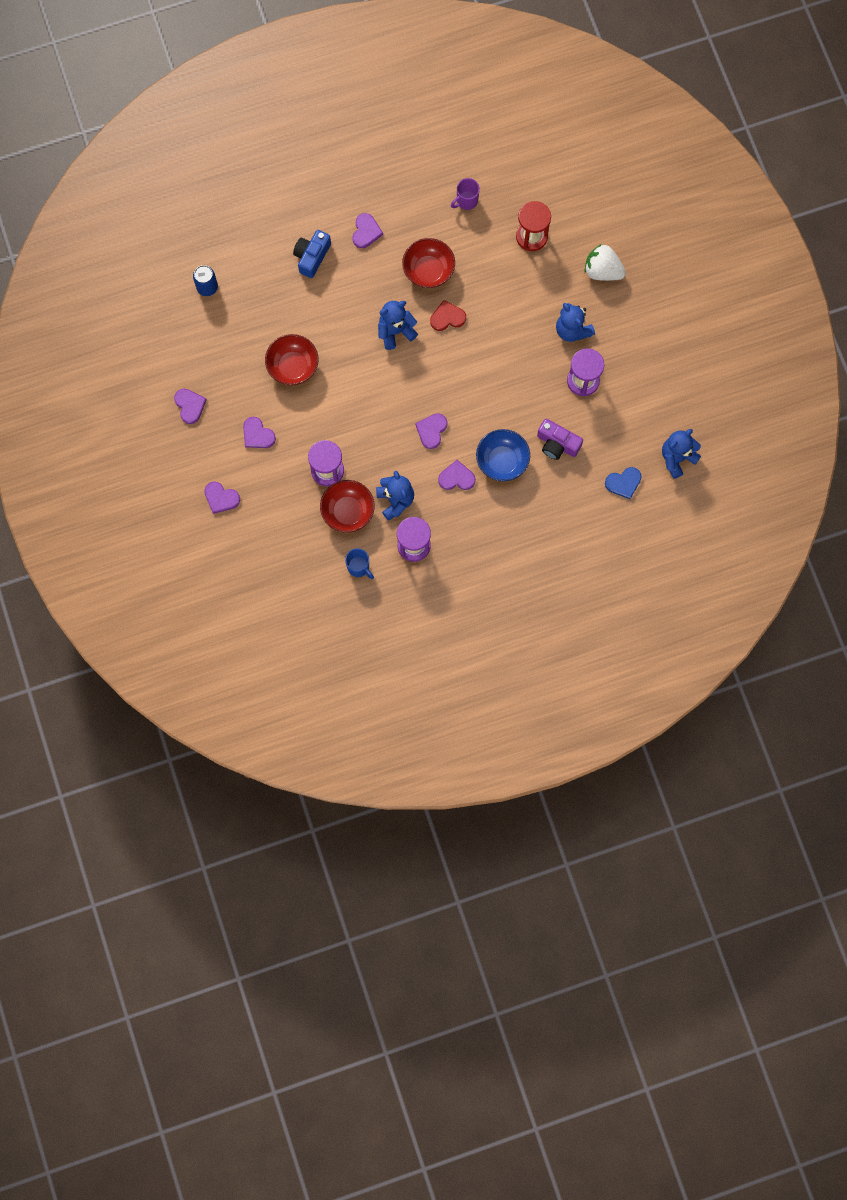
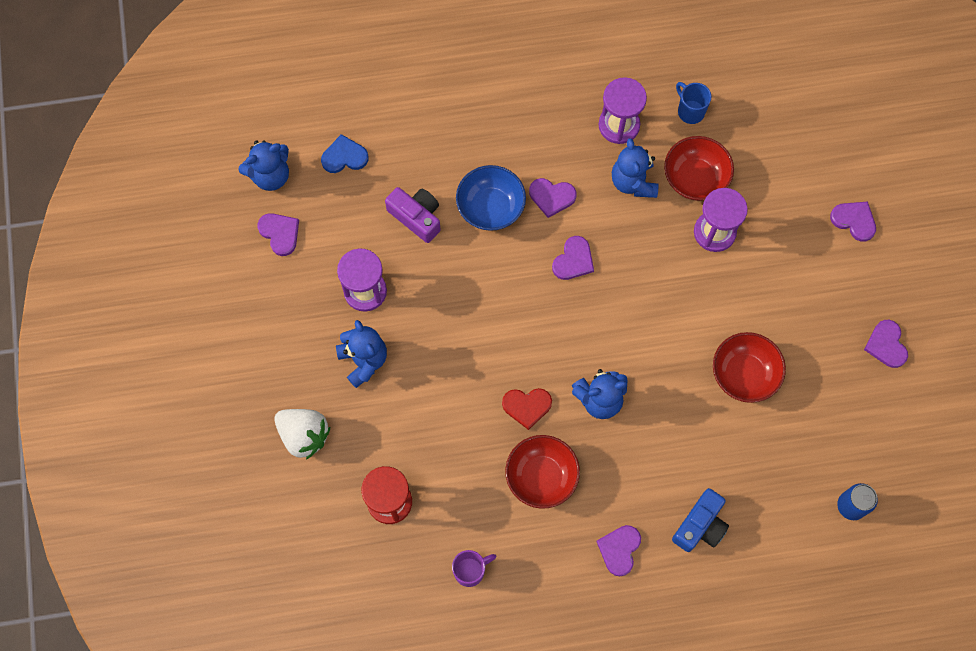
camera: 170 degrees left, 5 degrees down
(257, 434) = (800, 292): purple heart -> purple heart (280, 233)

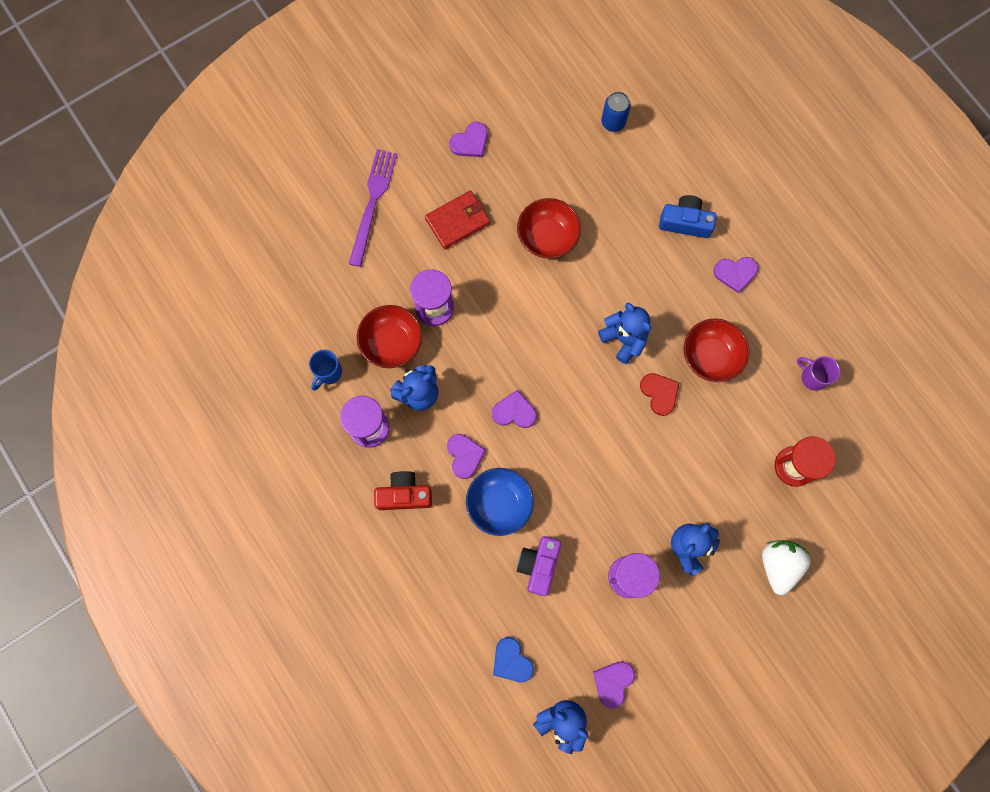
camera: 115 degrees left, 5 degrees up
(540, 129) = (404, 494): none -> red camera
(799, 293) = (457, 221): none -> red wallet
(854, 220) = (372, 203): purple heart -> purple fork

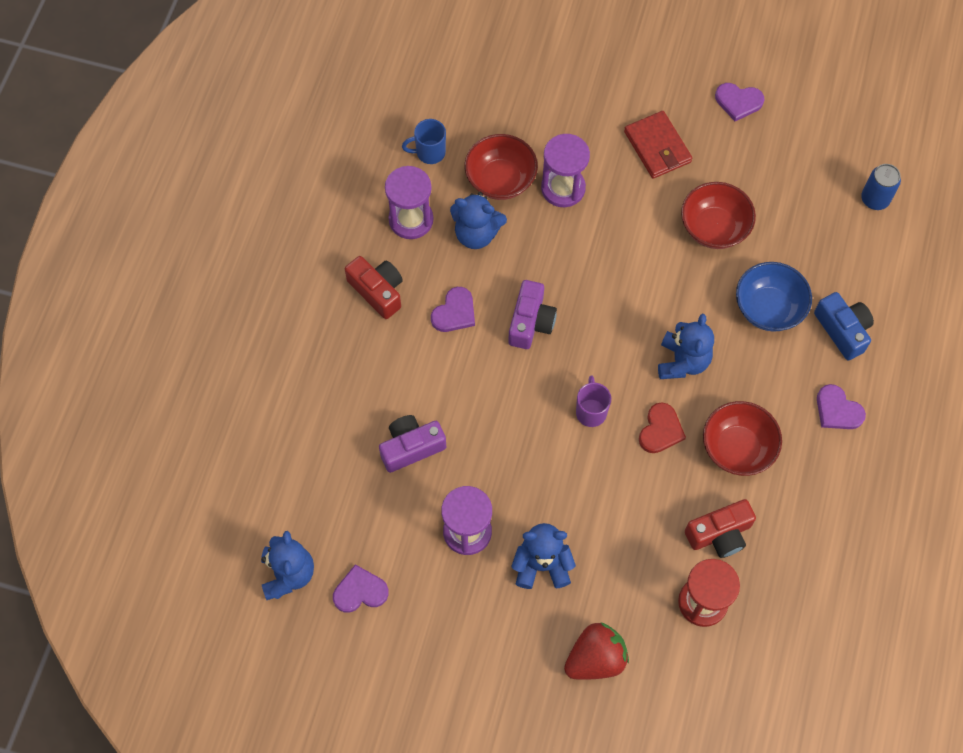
camera: 50 degrees right, 10 degrees down
(372, 203) = (608, 71): purple fork -> none
(457, 221) = (657, 147): red wallet -> red wallet turned 45 degrees clockwise
(499, 504) = (437, 373): blue bowl -> blue bowl (768, 308)
(511, 661) = (307, 489): blue heart -> none
(514, 411) = (530, 322): purple heart -> purple camera
(758, 417) = (719, 534): none -> red camera
(778, 565) = (595, 659): white strawberry -> red strawberry
(812, 377) = (804, 555): purple mug -> purple mug (591, 411)

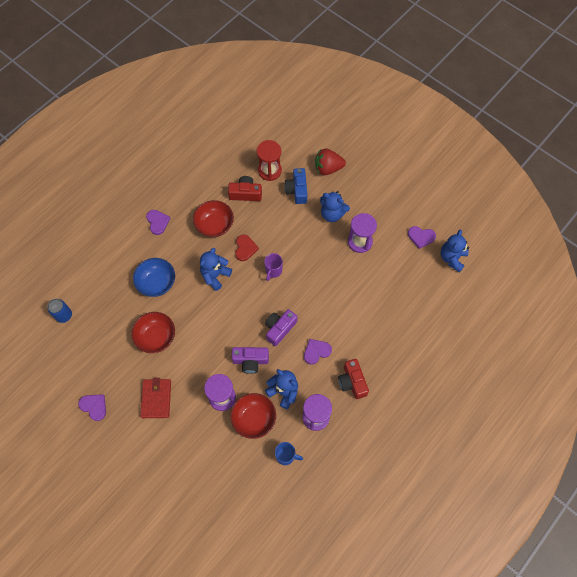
camera: 155 degrees left, 0 degrees up
(411, 447) = (369, 291): purple camera -> purple camera (250, 361)
(660, 430) = (245, 248): red heart -> red heart turned 135 degrees clockwise
(842, 330) = (129, 257): blue camera -> blue camera (297, 190)

